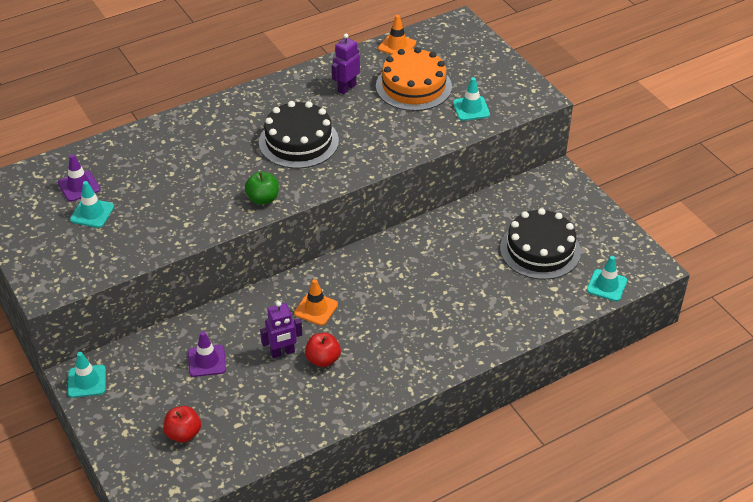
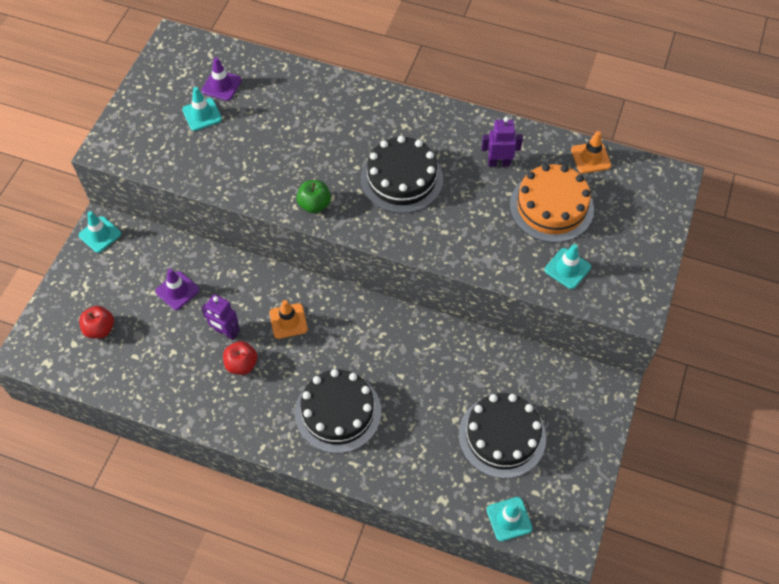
camera: 50 degrees right, 15 degrees up
(427, 326) = (338, 412): none -> black cake

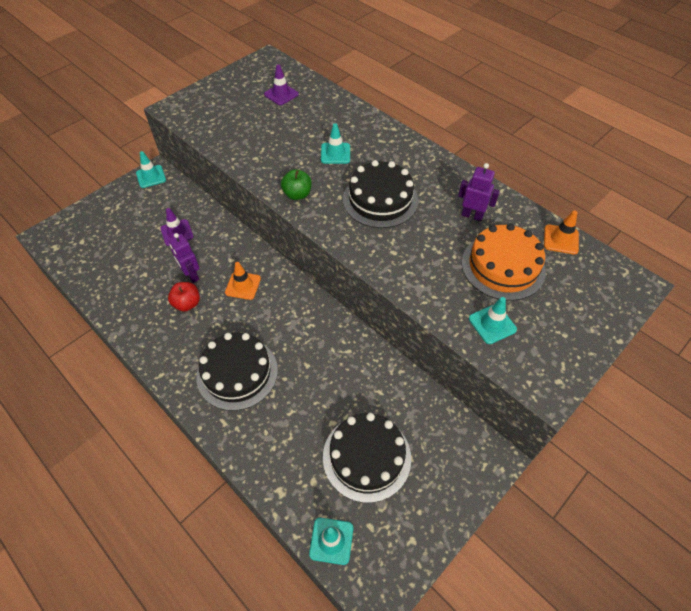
camera: 25 degrees right, 5 degrees down
(100, 329) = (106, 238): red apple -> none
(202, 114) = (254, 108): turquoise traffic cone -> turquoise traffic cone (335, 153)

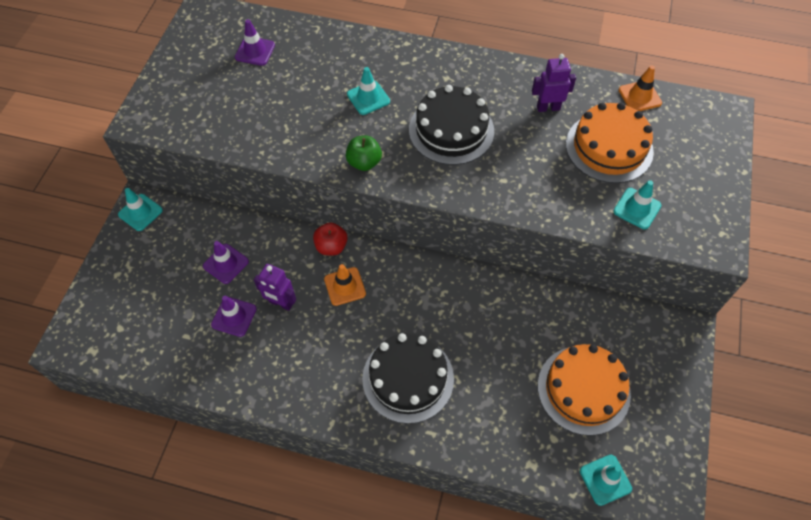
camera: 30 degrees left, 5 degrees up
(154, 269) = (234, 317): none -> purple traffic cone
(187, 304) = (300, 335): red apple -> red apple (331, 247)
(366, 457) = (583, 389): black cake -> orange cake

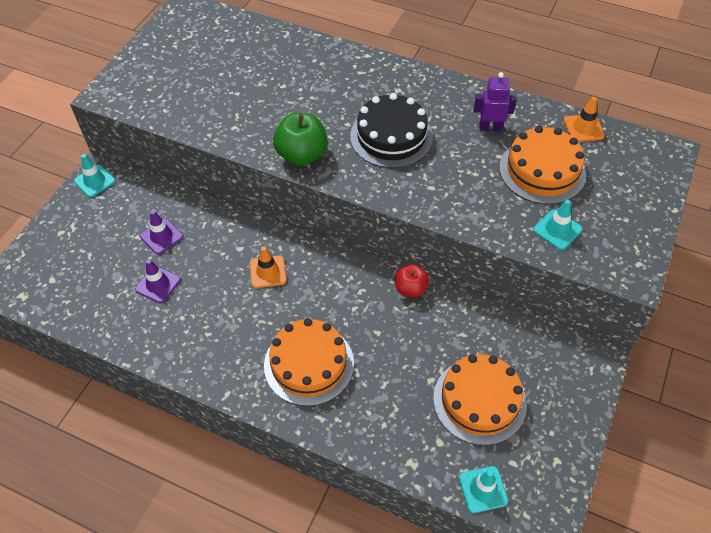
camera: 10 degrees right, 5 degrees down
(255, 51) = (224, 47): purple traffic cone -> none
(281, 303) = (204, 278): purple robot -> none
(331, 247) = (263, 234): red apple -> red apple (410, 289)
(364, 162) = (302, 155): green apple -> green apple, size x1.55
(368, 98) = (319, 99): turquoise traffic cone -> none
(408, 378) = (309, 364): black cake -> orange cake

